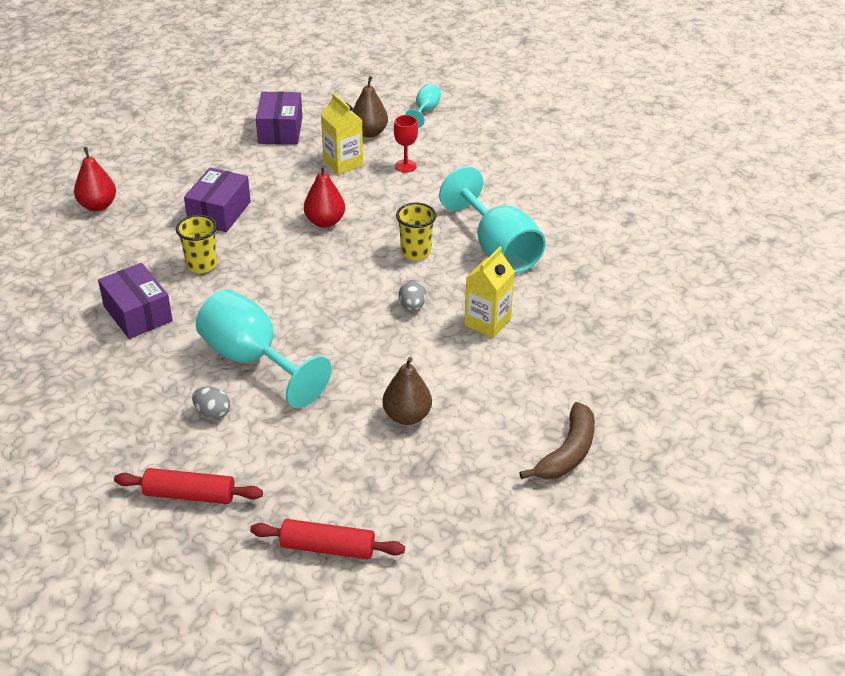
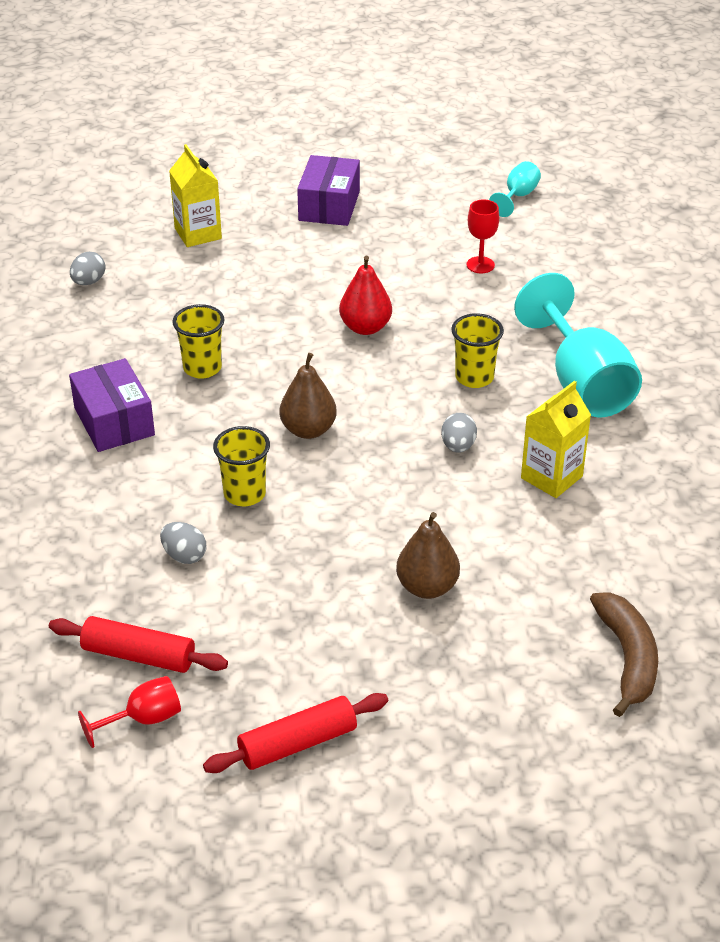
camera: 10 degrees right, 0 degrees up
(98, 205) = (89, 282): red pear -> grey egg
(202, 544) = (143, 719): none -> red goblet
(219, 212) = (235, 304): purple box -> none
(252, 360) = (244, 494): turquoise goblet -> yellow cup
(327, 548) = (298, 744): red rolling pin -> red rolling pin turned 45 degrees counterclockwise
(343, 163) = (401, 254): yellow carton -> yellow carton (198, 234)
(369, 133) = (441, 218): brown pear -> brown pear (308, 430)
(567, 453) = (627, 658): brown banana -> brown banana turned 45 degrees counterclockwise

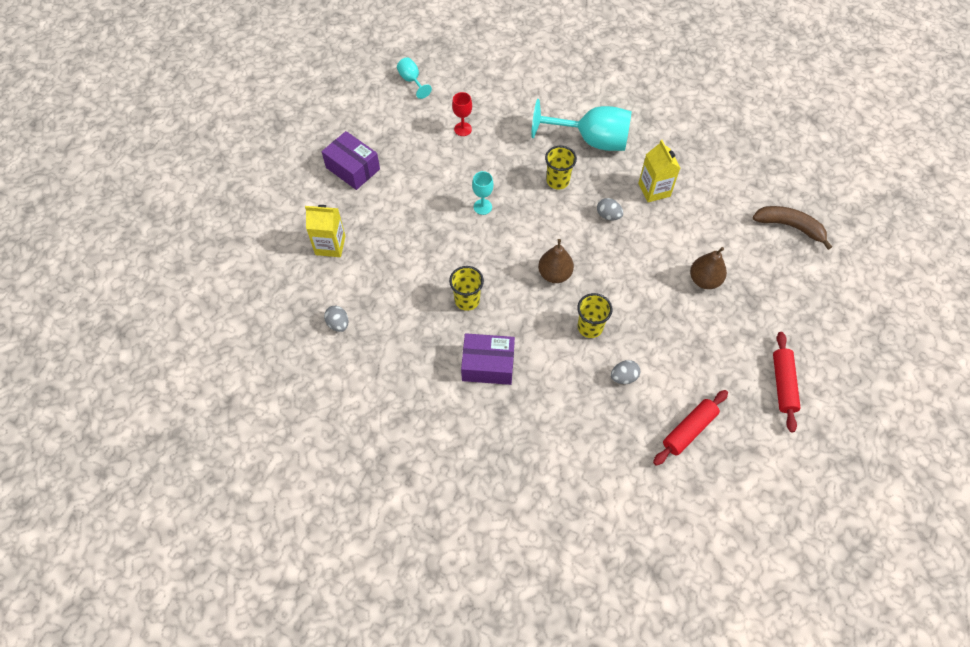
camera: 60 degrees left, 20 degrees up
(143, 719) = (736, 446): red goblet -> none
(365, 327) = (482, 207): red pear -> turquoise goblet

